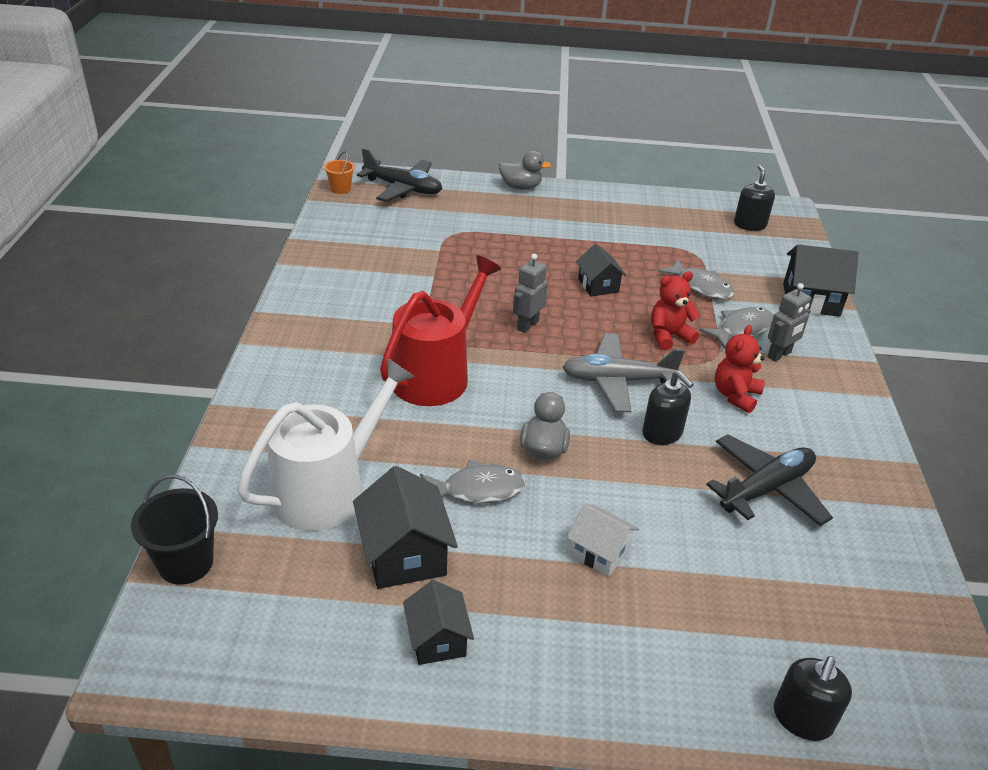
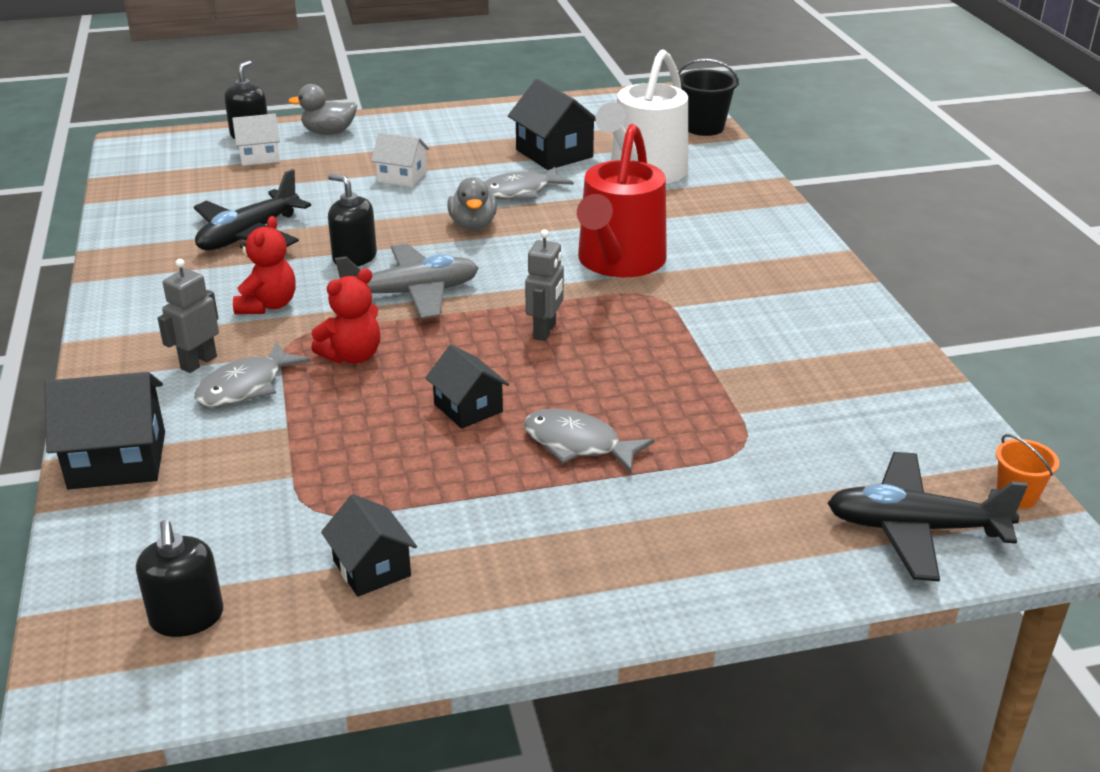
camera: 165 degrees right, 5 degrees down
(437, 639) = (504, 127): black house -> black house (372, 568)
(520, 187) = (700, 599): grey duck -> grey duck (329, 133)
(701, 286) = (303, 443): grey fish -> grey fish (578, 444)
(779, 650) = (259, 156): none -> white house

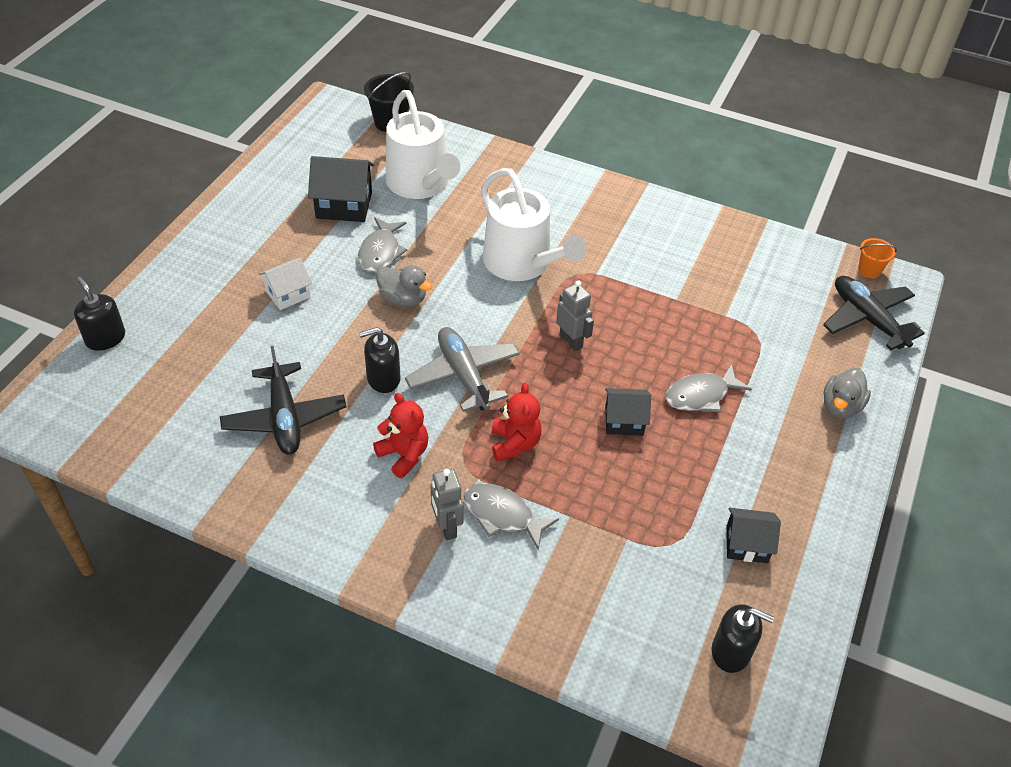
camera: 55 degrees left, 15 degrees up
(117, 460) = (533, 622): black house -> none
(246, 387) = (502, 515): grey fish -> grey fish turned 135 degrees clockwise
(259, 156) = (153, 351): white house -> none
(329, 133) = (160, 293): grey duck -> grey duck (840, 406)
(412, 293) = (463, 375): grey plane -> grey plane turned 45 degrees counterclockwise
(619, 261) = (522, 263): red watering can -> white watering can
(915, 528) = (867, 319): black plane -> black plane turned 105 degrees clockwise

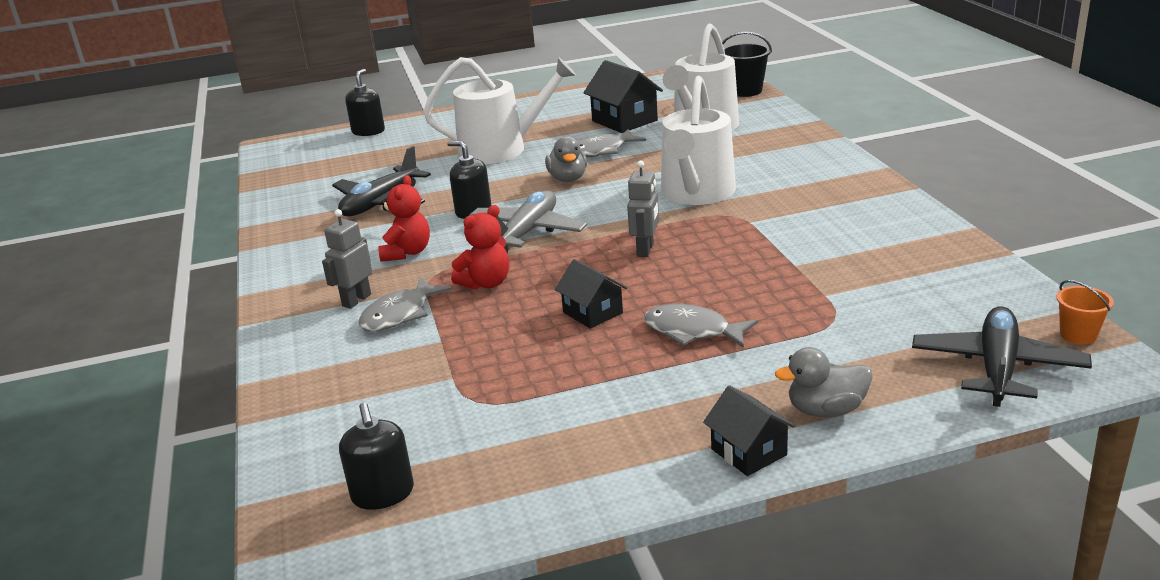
camera: 55 degrees right, 20 degrees down
(287, 294) = (501, 149): white house -> white watering can
(502, 515) = (400, 314): grey fish -> grey fish turned 135 degrees counterclockwise
(746, 544) = (535, 441): black house -> black house (749, 452)

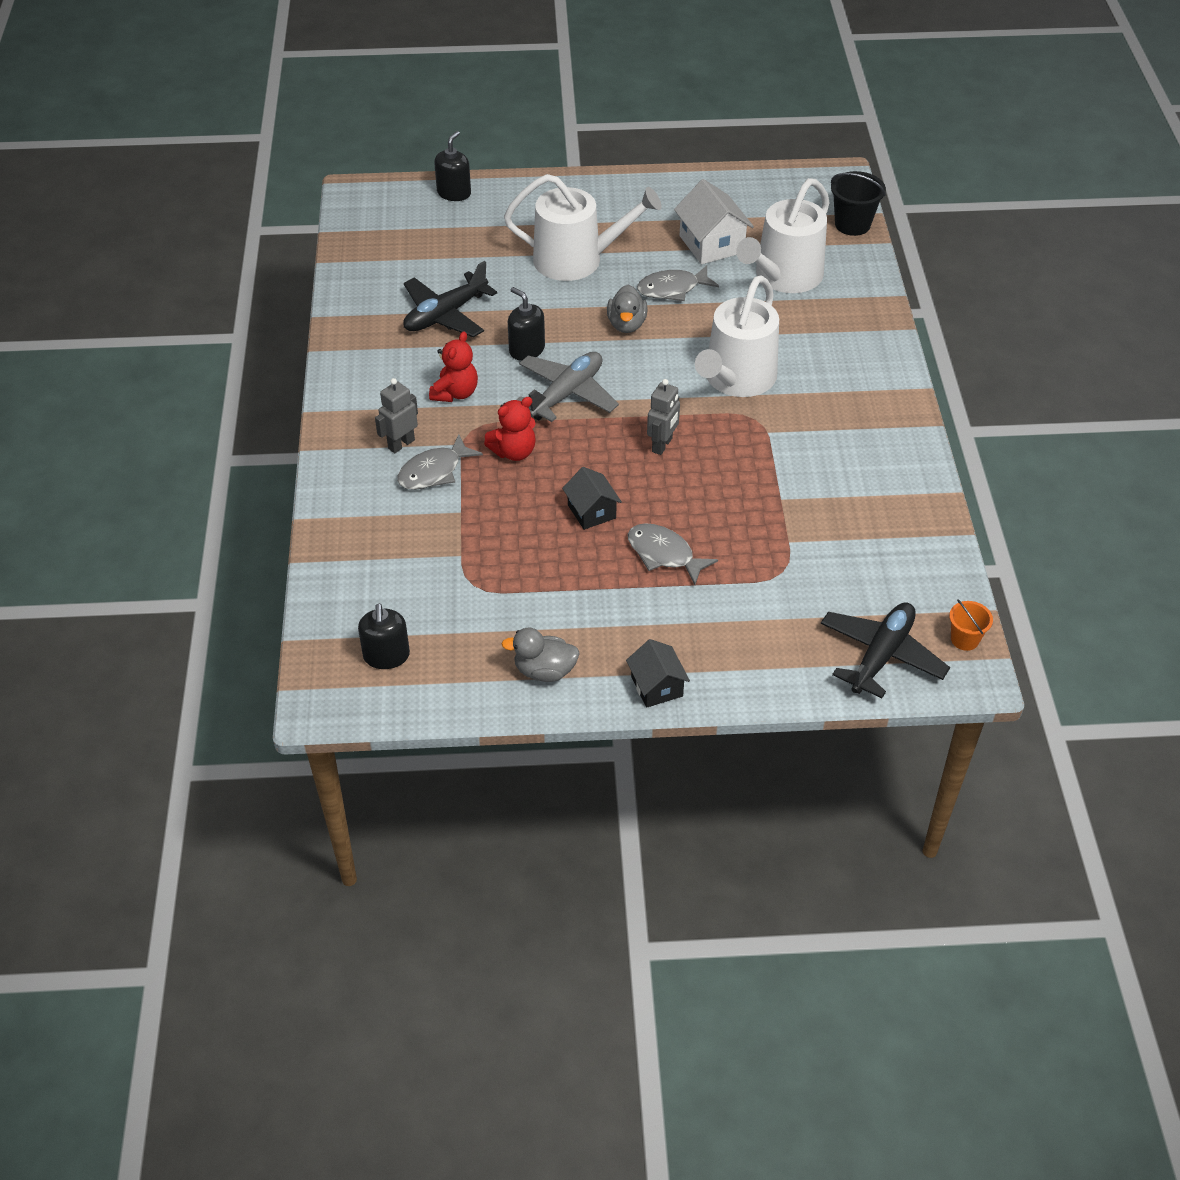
camera: 10 degrees right, 20 degrees up
(624, 121) = (711, 244): black house -> white house
(826, 410) = (730, 663): grey duck -> grey duck (544, 671)

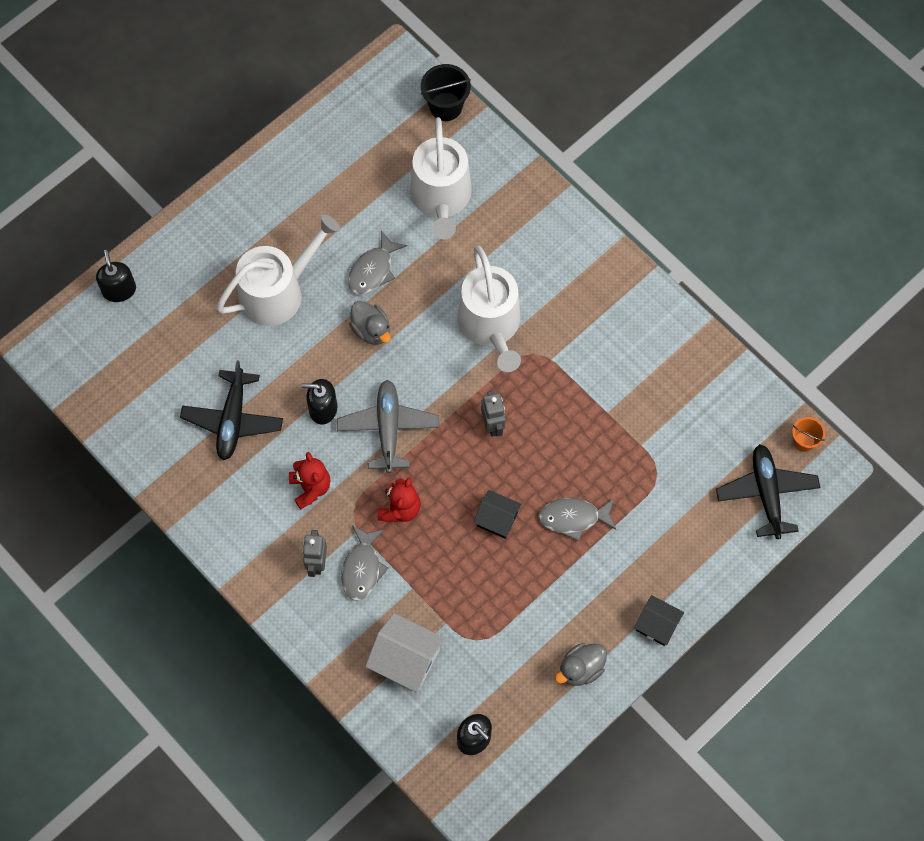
camera: 40 degrees left, 20 degrees up
(711, 244) = (362, 202): white house -> white house (406, 660)

